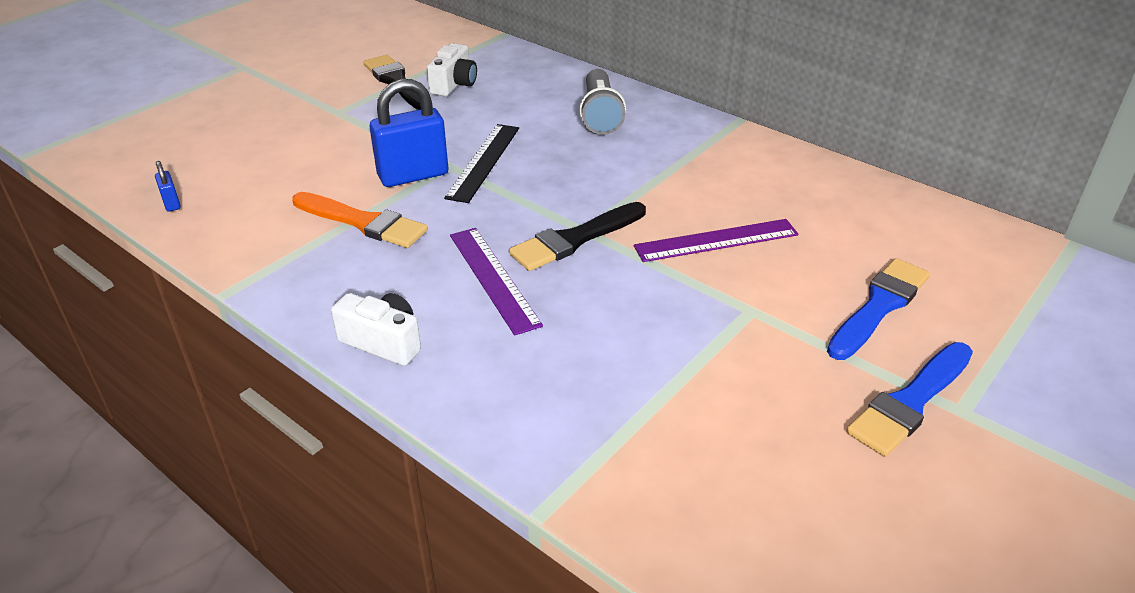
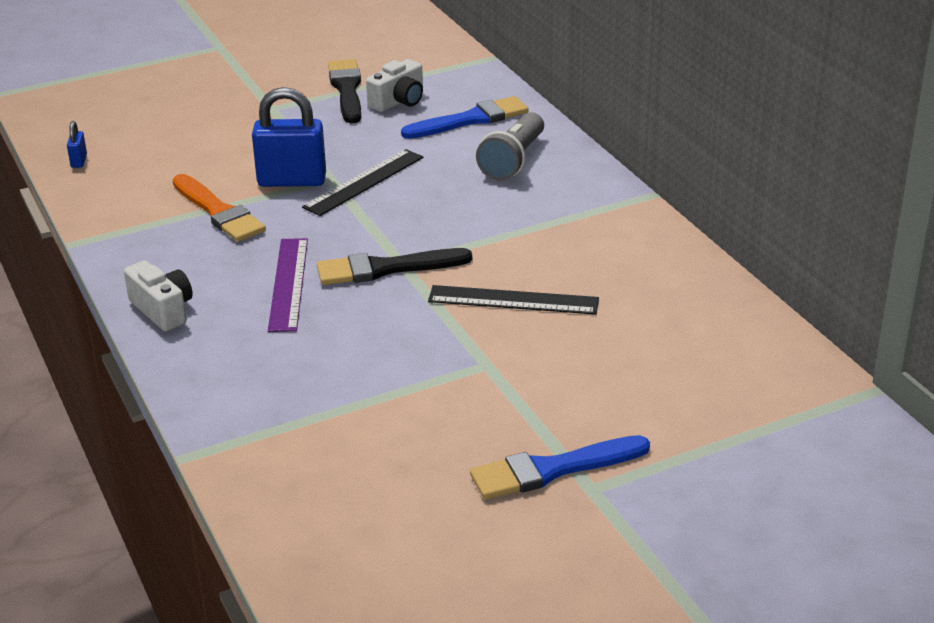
camera: 25 degrees right, 5 degrees down
(716, 240) = (513, 300): purple ruler -> black ruler
(879, 307) = (607, 392): blue brush -> blue brush (470, 120)

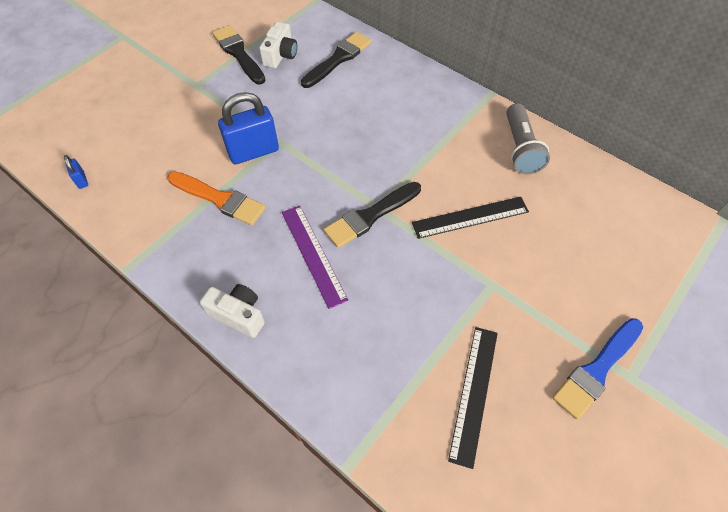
camera: 25 degrees left, 25 degrees up
(364, 182) = (304, 137): black ruler -> black ruler (474, 393)
(470, 120) = (338, 59): blue brush -> black brush
(513, 161) = (388, 88): grey flashlight -> grey flashlight (520, 148)

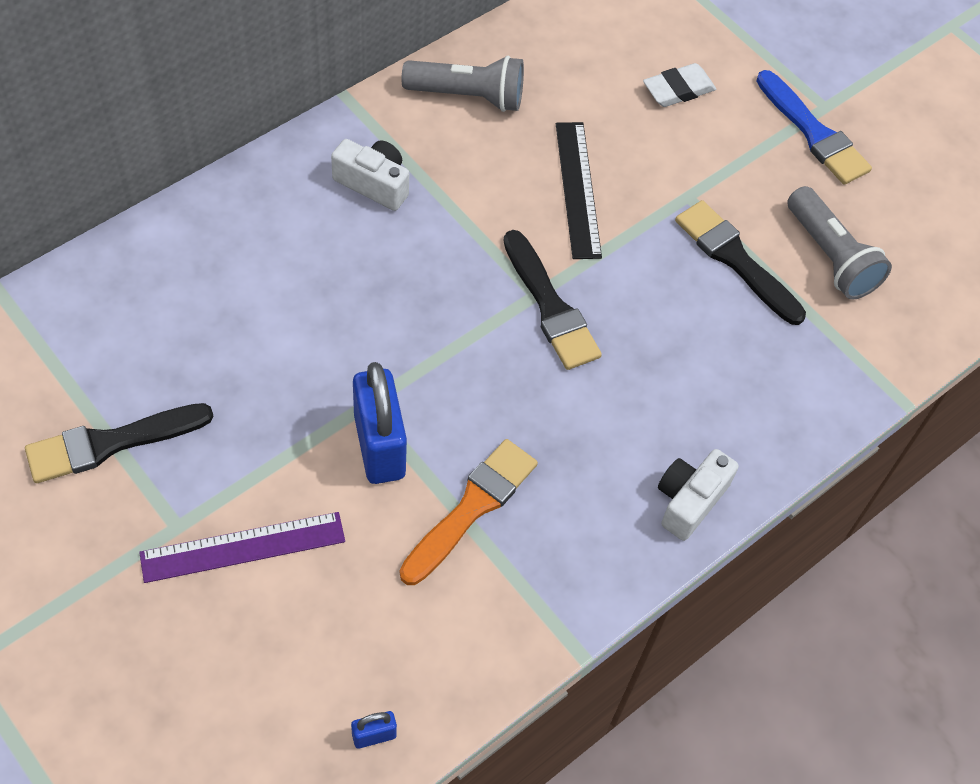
camera: 85 degrees left, 0 degrees up
(280, 55) = (143, 372): white camera -> white camera (373, 183)
(313, 254) = (604, 391): purple ruler -> purple ruler (243, 547)
(338, 59) = (189, 283): black brush -> black brush (736, 260)
(474, 393) = (830, 257): black ruler -> grey flashlight
(590, 266) = (678, 89): none -> white eraser

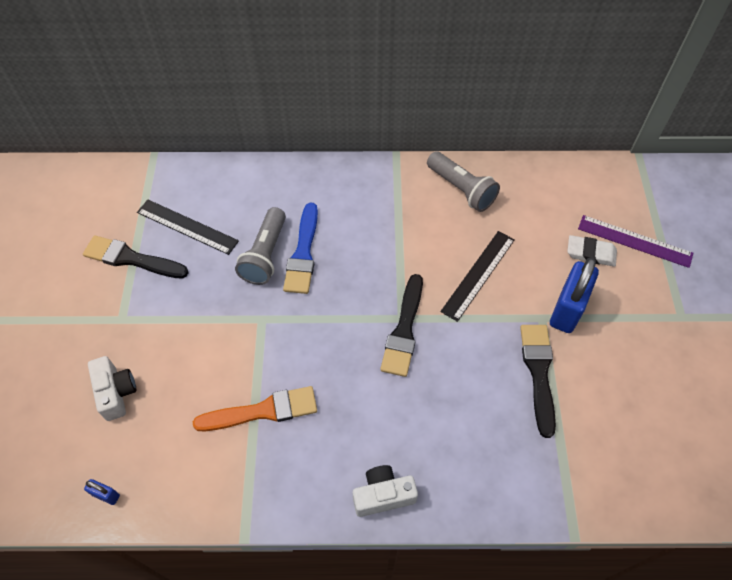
camera: 45 degrees right, 0 degrees up
(149, 353) = (187, 226): none -> black ruler
(243, 547) = (139, 351): purple ruler -> purple ruler (634, 241)
(373, 183) = (369, 207): white camera -> white camera (116, 392)
(379, 446) = (248, 345): blue padlock -> blue padlock (567, 310)
(813, 132) = (659, 328): blue brush -> blue brush (303, 253)
(830, 257) = (603, 410): grey flashlight -> grey flashlight (265, 255)

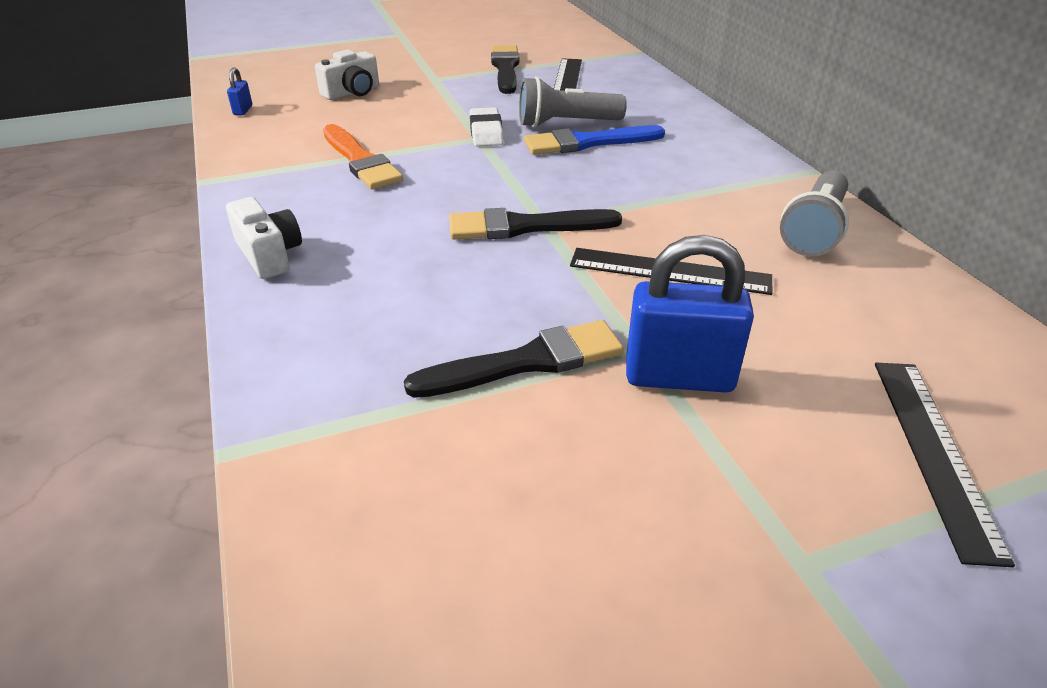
camera: 70 degrees right, 20 degrees down
(591, 253) = (835, 390): white eraser -> white eraser (486, 132)
(634, 241) = (934, 452): purple ruler -> black ruler

